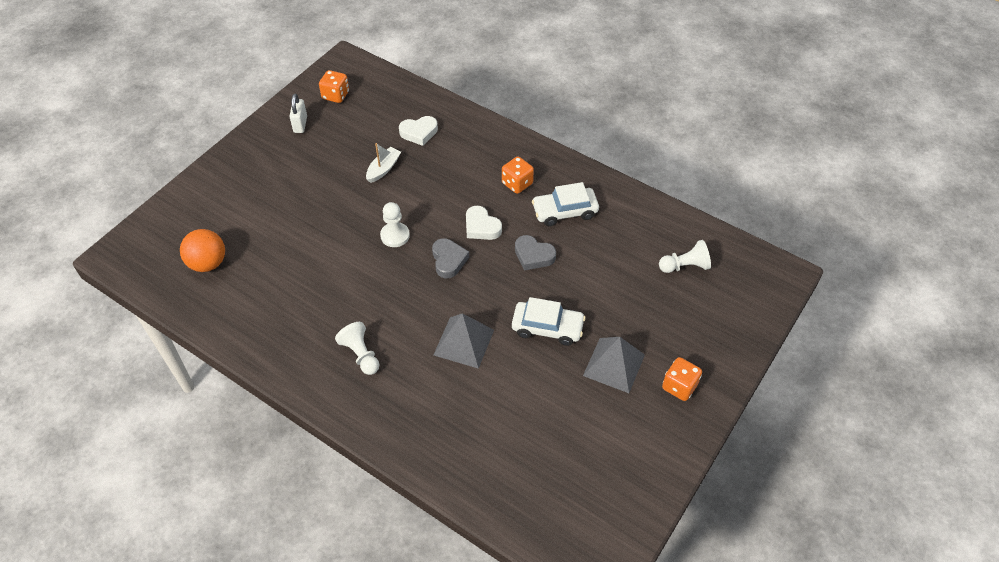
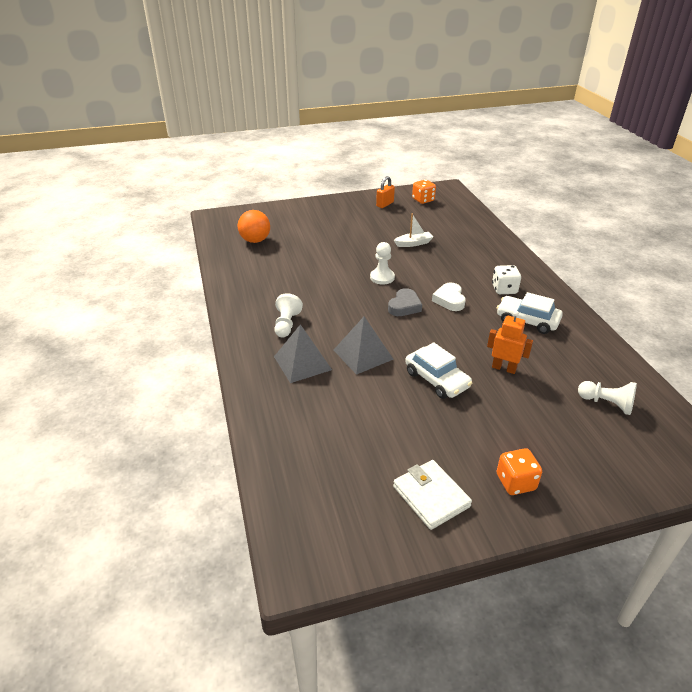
camera: 40 degrees right, 15 degrees down
(300, 124) = (385, 204): white padlock -> orange padlock
(419, 133) = (459, 236): white heart -> none
(517, 183) = (504, 289): orange dice -> white dice
(533, 255) = (473, 333): grey heart -> none
(588, 279) = (504, 368): none -> orange robot
(614, 365) = (468, 432): grey pyramid -> grey pyramid (302, 363)
(635, 443) = (431, 496): none -> white wallet

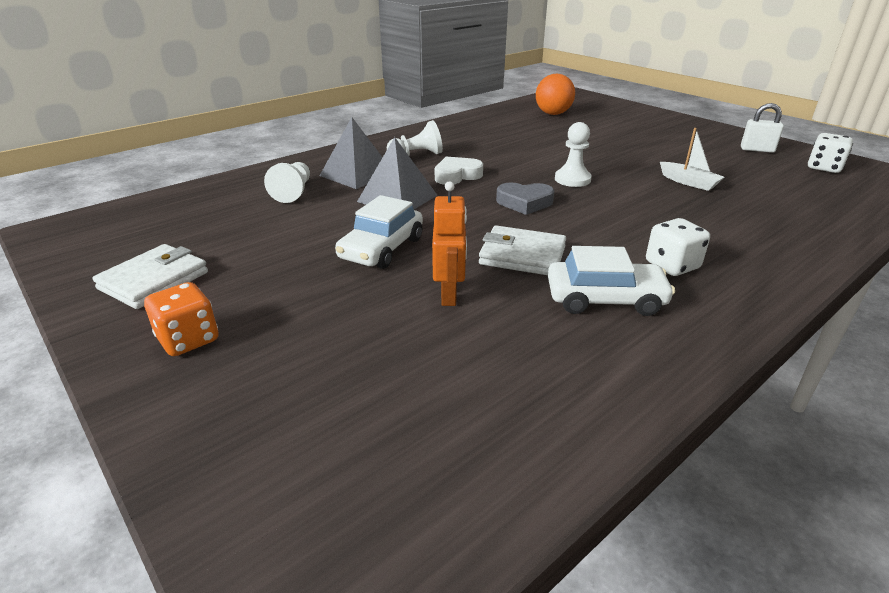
camera: 65 degrees right, 5 degrees down
(385, 204) = (757, 150): orange padlock -> white padlock
(423, 200) = (824, 168): orange dice -> white dice
(449, 300) = (579, 228): white heart -> white heart (457, 175)
(472, 330) = (522, 255): none -> white wallet
(527, 321) = (605, 299): white car -> white car turned 90 degrees clockwise
(607, 404) = (429, 419): white pawn -> white pawn (293, 192)

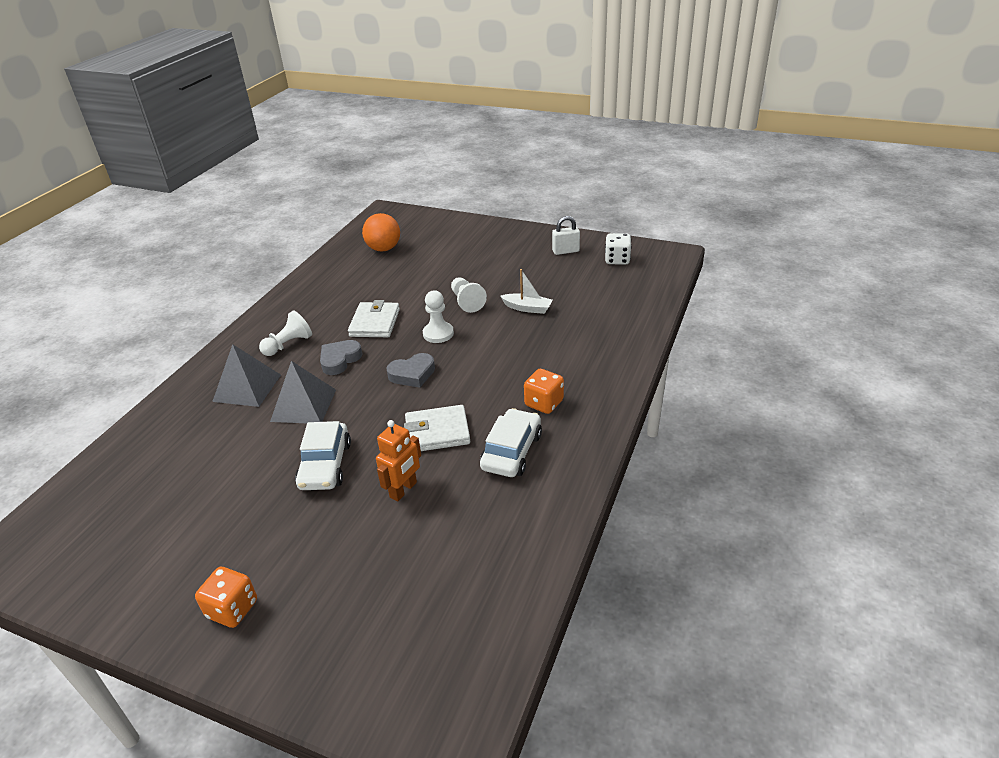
camera: 25 degrees left, 5 degrees up
(154, 280) = (153, 571): white wallet -> white wallet (375, 323)
(293, 192) = (203, 430): white pawn -> white pawn (467, 302)
(449, 295) = (403, 490): orange robot -> orange robot turned 60 degrees clockwise
(457, 175) = (339, 360): white heart -> grey heart
(605, 299) = (511, 451): white car -> white car turned 45 degrees counterclockwise
(672, 265) = (544, 403): white dice -> orange dice

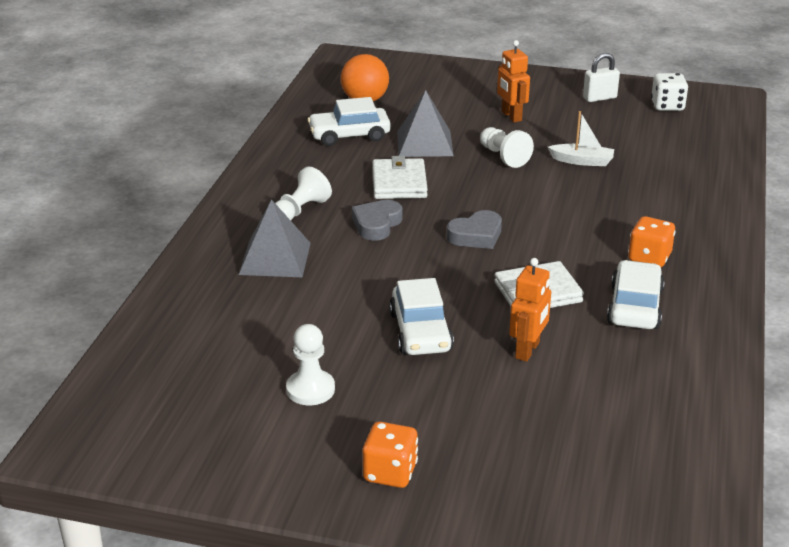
camera: 10 degrees left, 5 degrees down
(303, 405) = (358, 273): grey pyramid -> grey pyramid (424, 143)
(357, 279) = (349, 135): none -> white car
(438, 334) = (485, 192): white pawn -> white pawn (310, 389)
(488, 266) = (511, 116): none -> orange robot

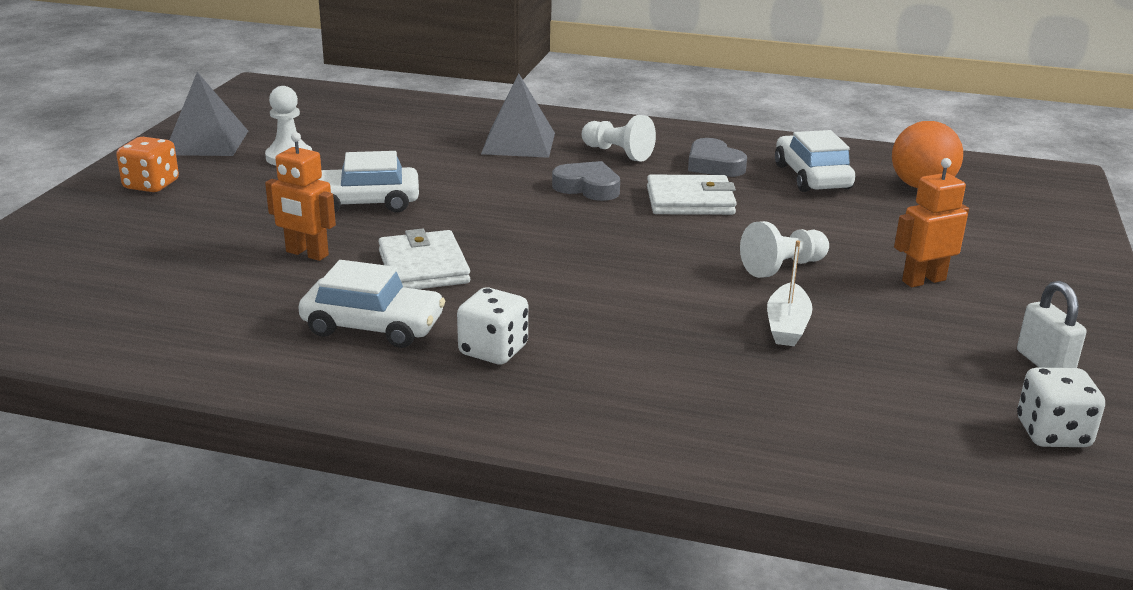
camera: 90 degrees right, 5 degrees down
(424, 143) = (806, 218): grey pyramid -> grey pyramid (206, 142)
(476, 235) = (561, 239): grey heart -> grey heart (714, 165)
(649, 258) = (493, 350): orange dice -> white dice

